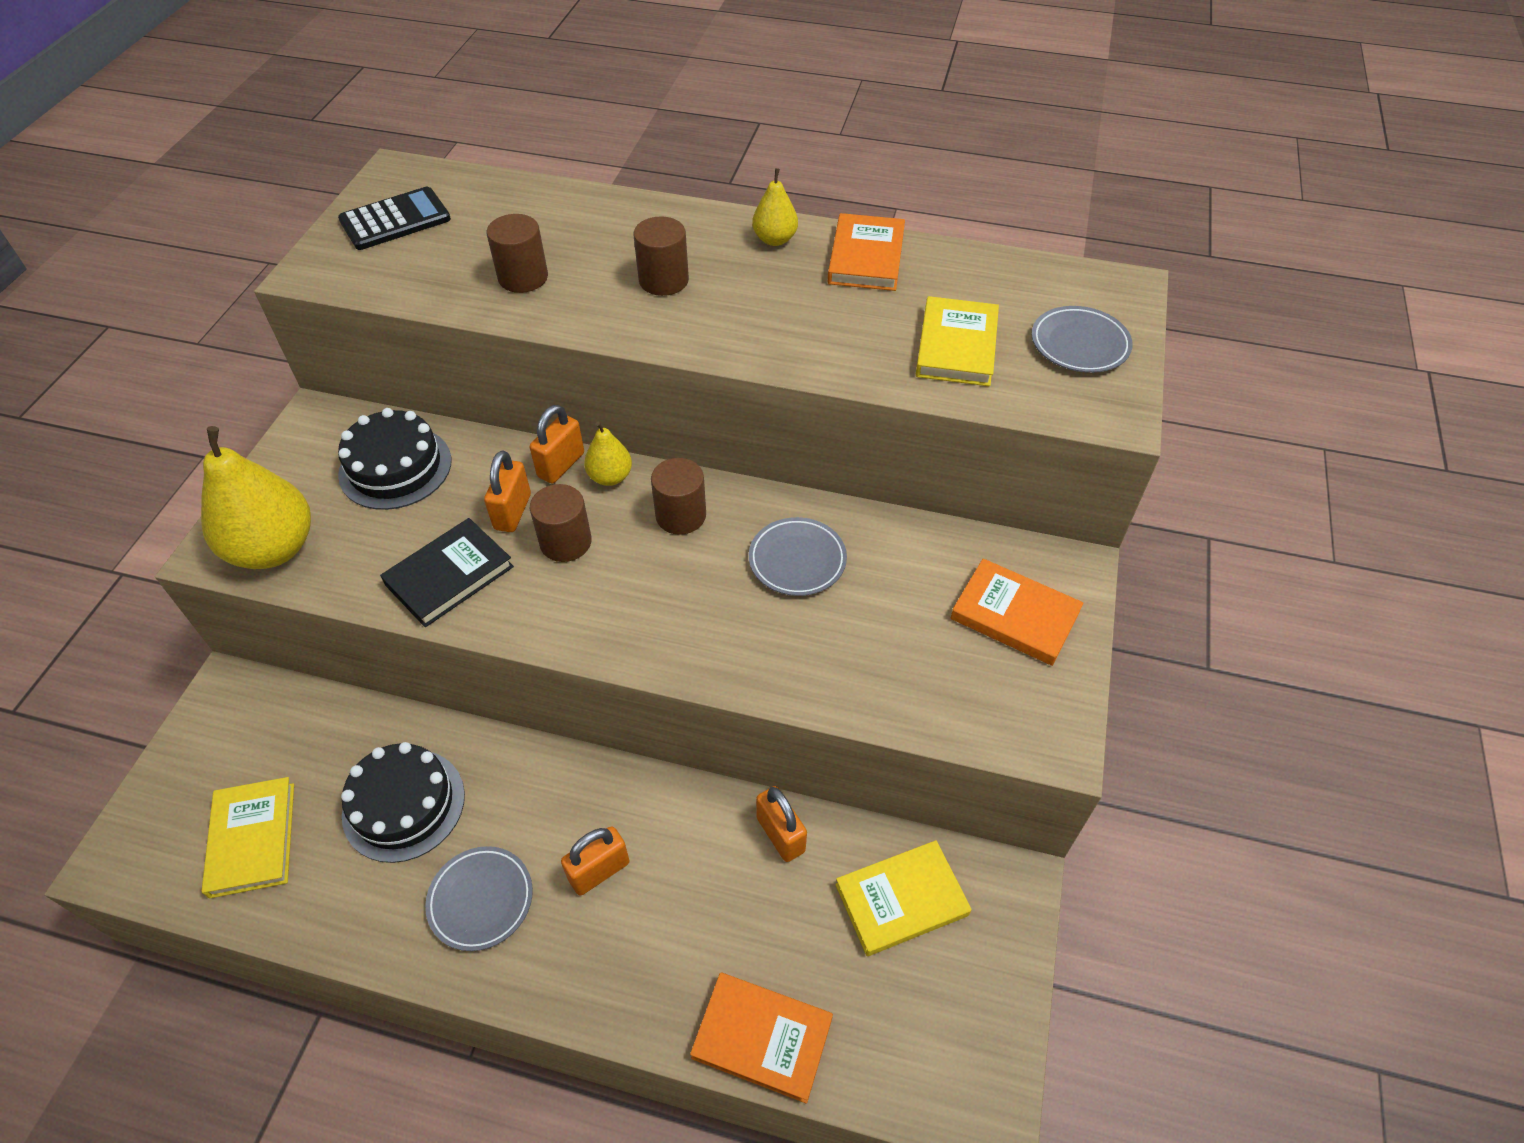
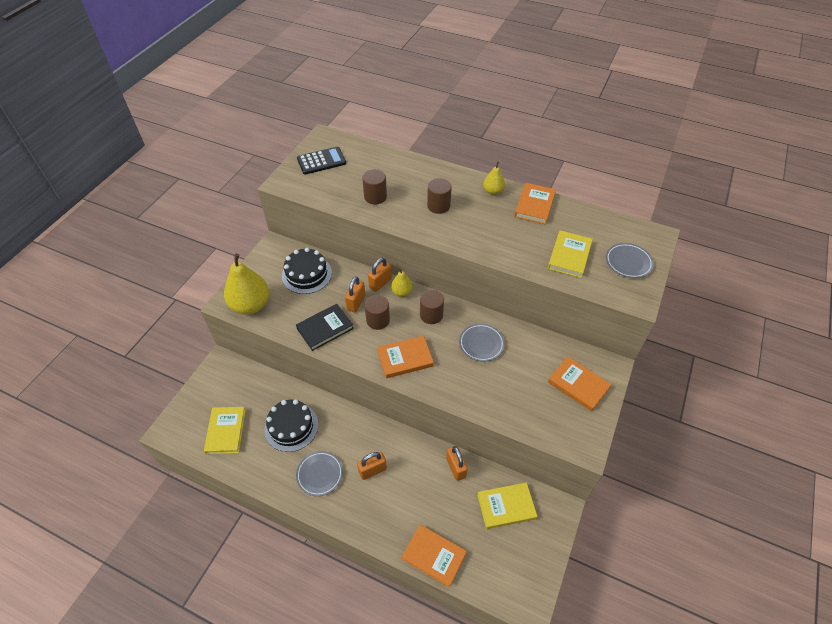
camera: 10 degrees right, 0 degrees up
(636, 614) = (405, 358): none -> orange book

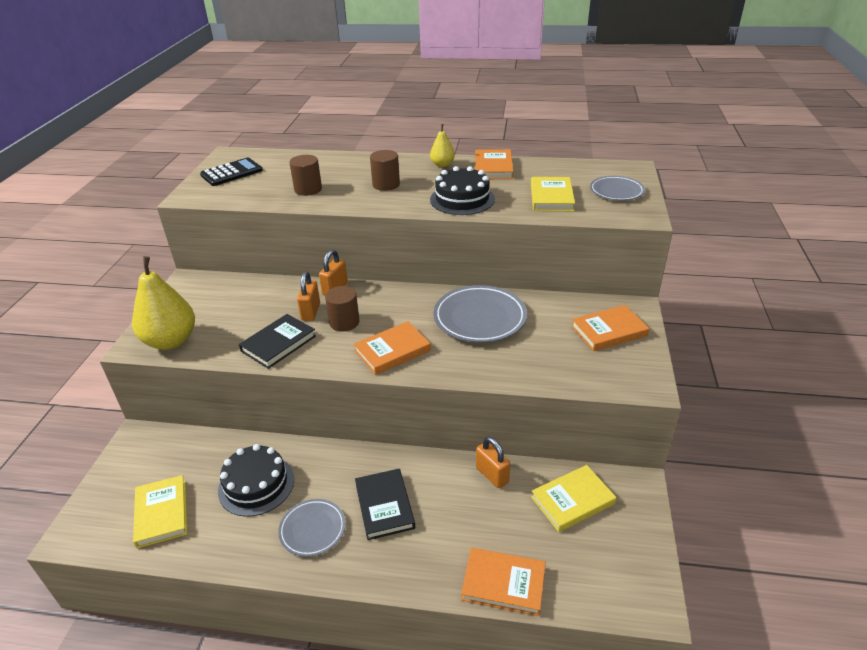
camera: 15 degrees left, 15 degrees down
(306, 274) = (238, 298): black cake -> black cake (462, 199)
(372, 470) = (384, 506): orange padlock -> black book
(402, 292) = (364, 291): yellow pear -> none
(431, 315) = (408, 304): brown cylinder -> none
(481, 344) = (480, 318): grey plate -> grey plate, size x1.65
(578, 385) = (609, 331): orange book -> orange book turned 45 degrees counterclockwise

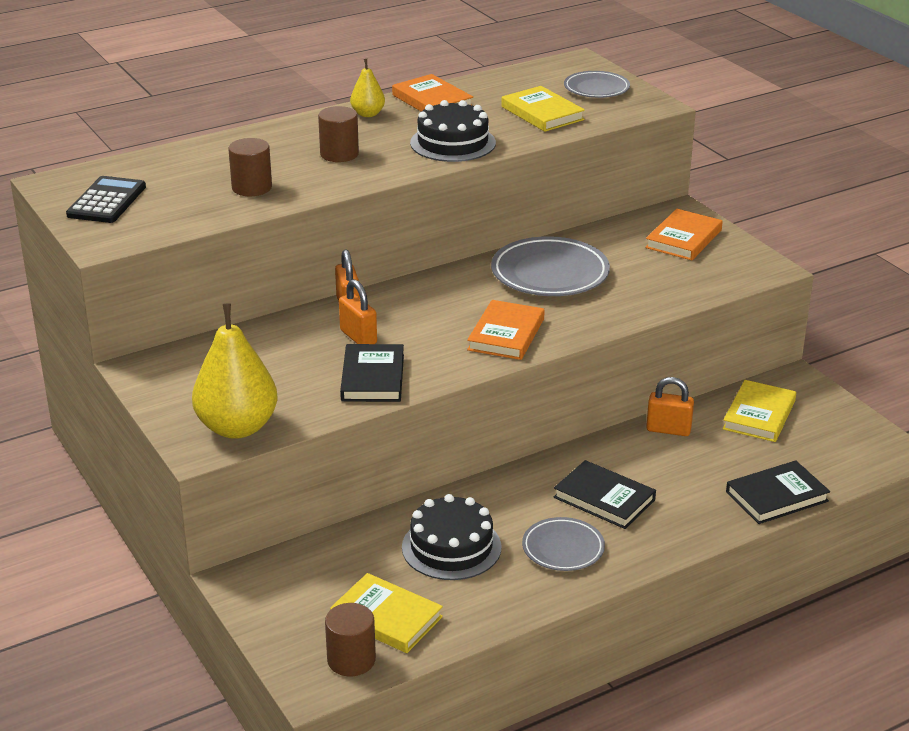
camera: 40 degrees left, 5 degrees down
(344, 322) = (414, 331): brown cylinder -> brown cylinder (351, 660)
(503, 583) = (776, 496): orange book -> black book

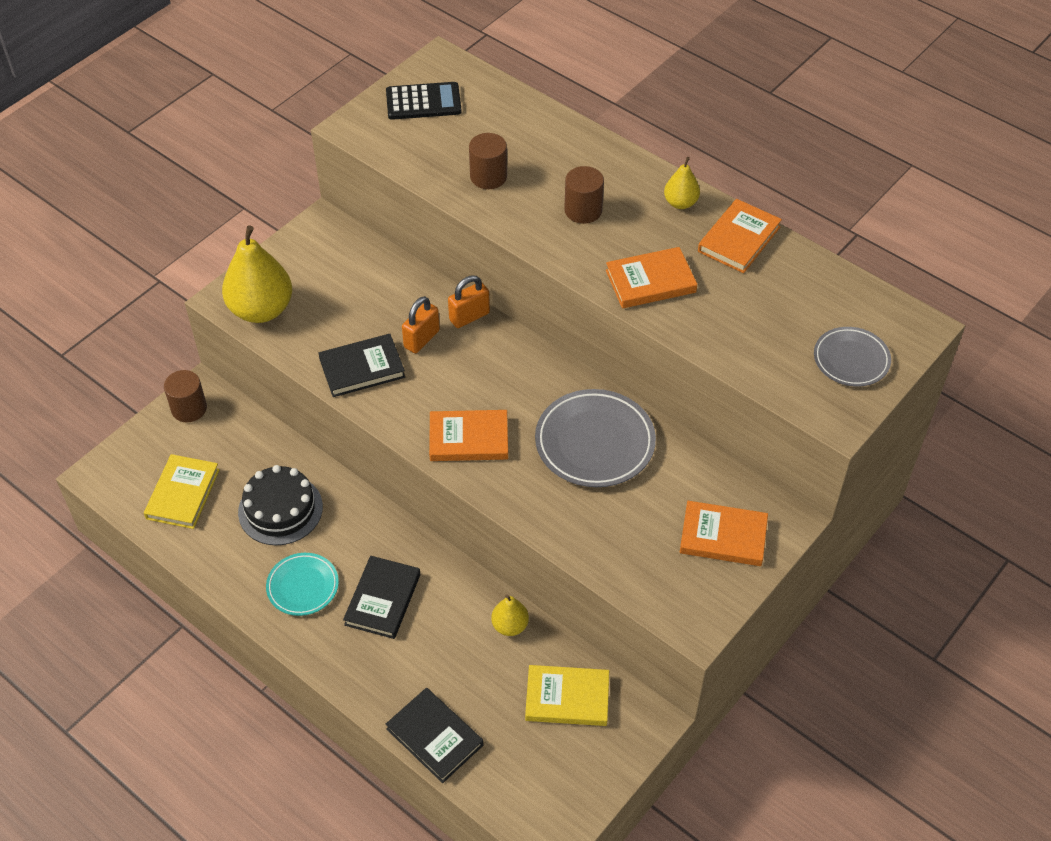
camera: 70 degrees right, 20 degrees up
(351, 660) = (130, 488): brown cylinder -> brown cylinder (189, 408)
(453, 143) = (650, 281): black cake -> orange book
(542, 113) = (760, 330): yellow book -> none
(563, 548) = (303, 586): grey plate -> turquoise plate
(668, 430) = (510, 626): orange padlock -> yellow pear

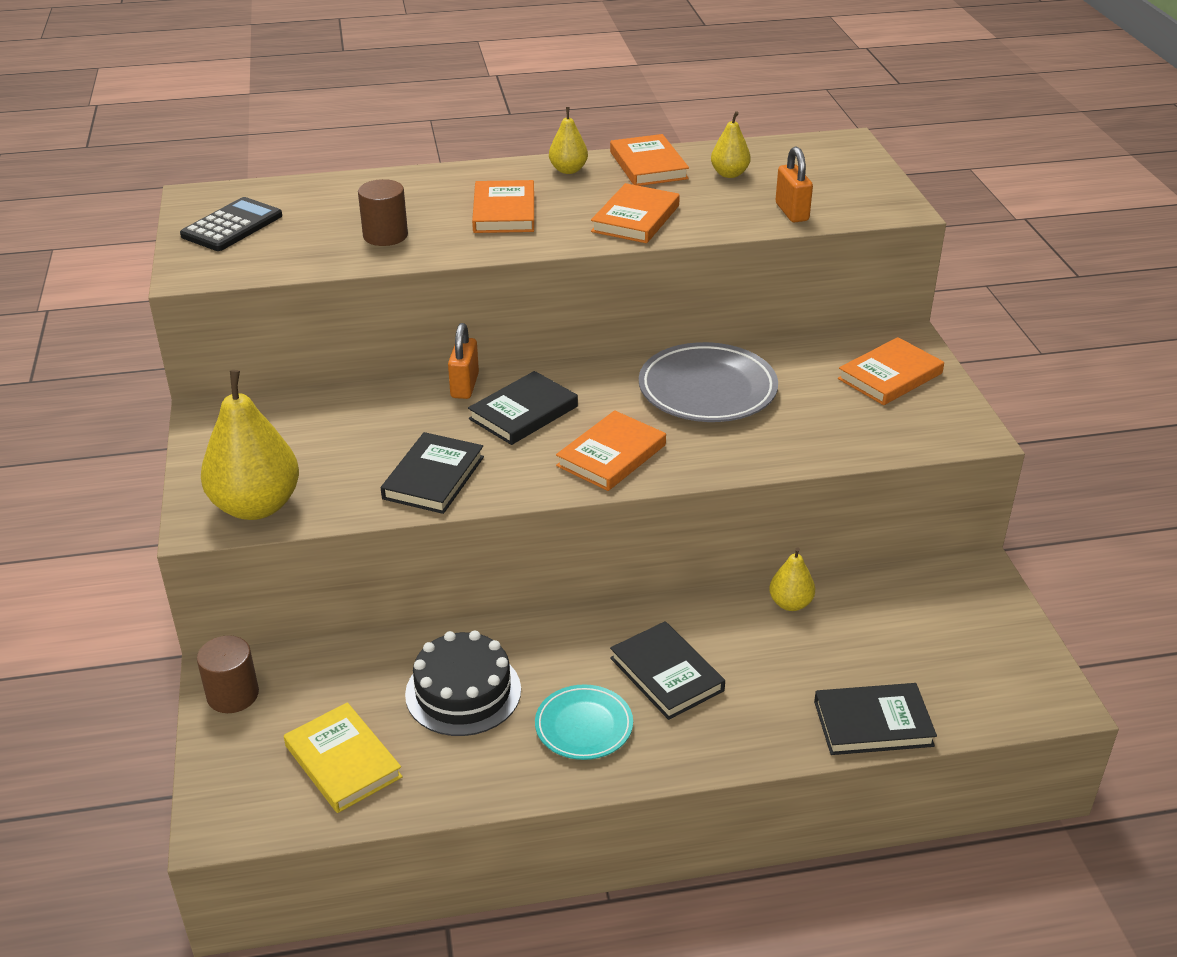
camera: 50 degrees left, 15 degrees down
(421, 339) = (450, 425): orange padlock -> orange padlock (792, 212)
(470, 365) = (523, 413): none -> black book
(567, 698) = (909, 610): yellow book -> none
(583, 210) = (504, 212): brown cylinder -> orange book
(779, 291) = (729, 174): none -> yellow pear
(851, 360) = (844, 179): grey plate -> none

